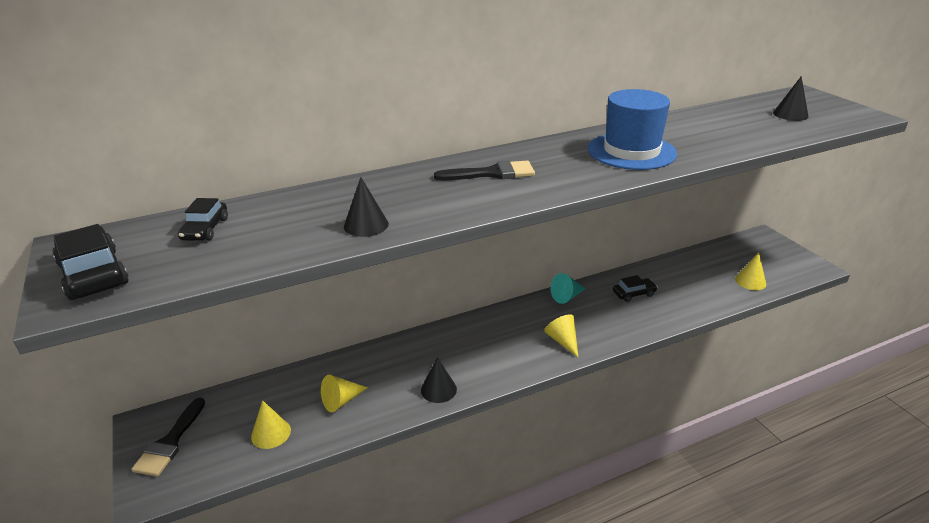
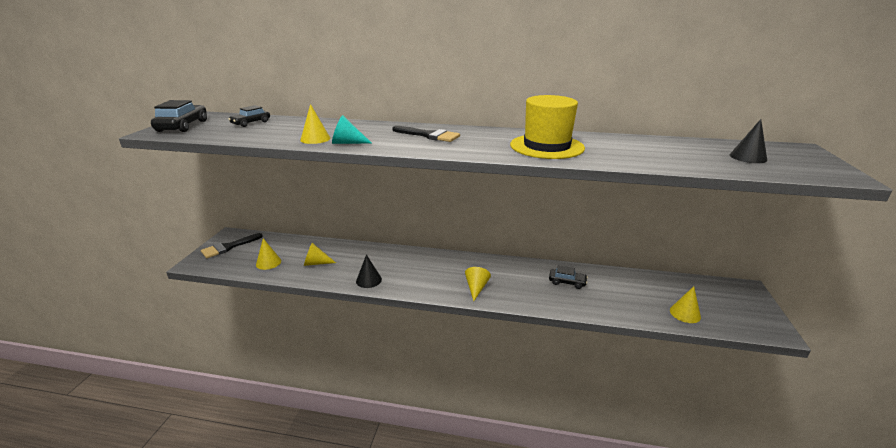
camera: 35 degrees right, 5 degrees down
(366, 225) = (315, 139): black cone -> yellow cone
(567, 297) = (514, 265): turquoise cone -> turquoise cone (347, 143)
(631, 151) = (546, 146): blue hat -> yellow hat

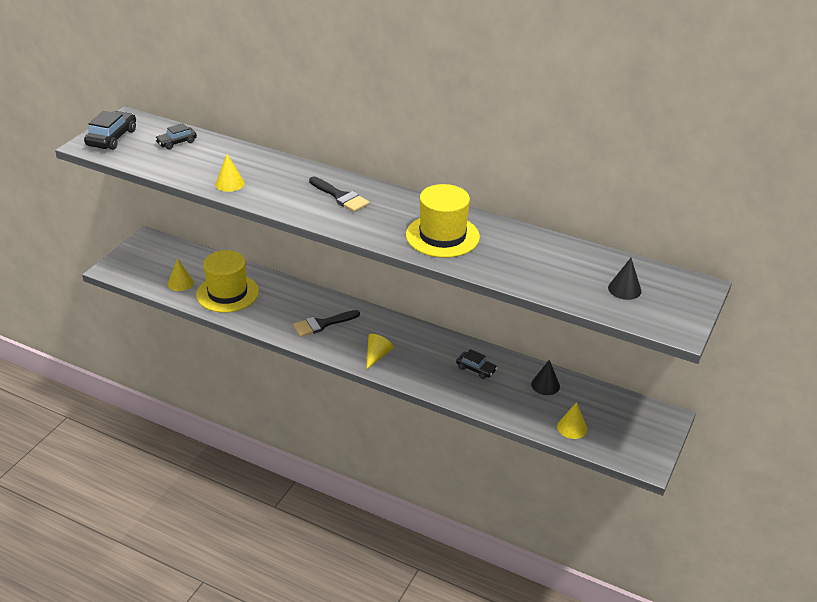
camera: 15 degrees right, 10 degrees up
(228, 247) = (144, 255): black brush -> black brush (322, 324)
(316, 263) = (227, 293): yellow cone -> yellow hat
(347, 143) = (256, 196): turquoise cone -> none
(369, 280) = (273, 324): black cone -> black cone (545, 385)

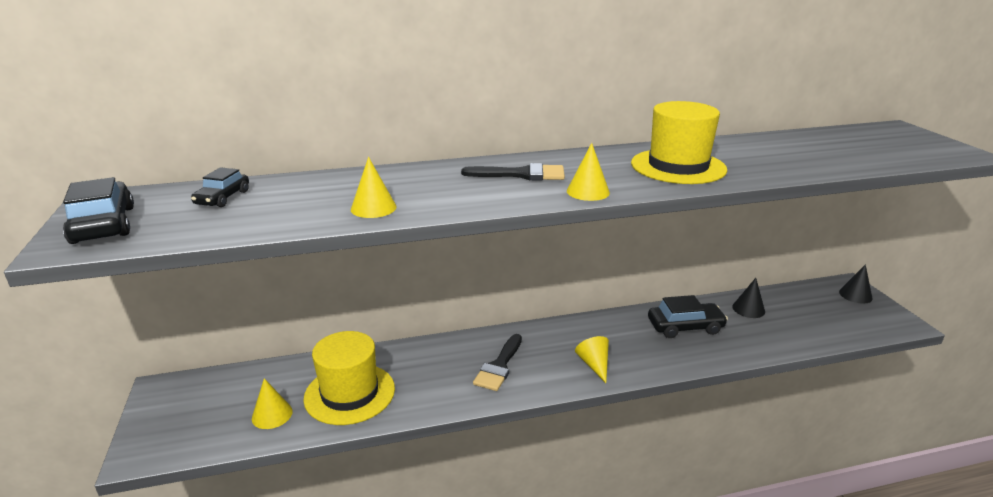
camera: 40 degrees left, 10 degrees down
(476, 369) = (685, 327): black car -> black car, size x1.59
(572, 428) = (822, 329): yellow cone -> yellow cone (588, 192)
(624, 289) = (873, 146): black cone -> black cone (855, 295)

